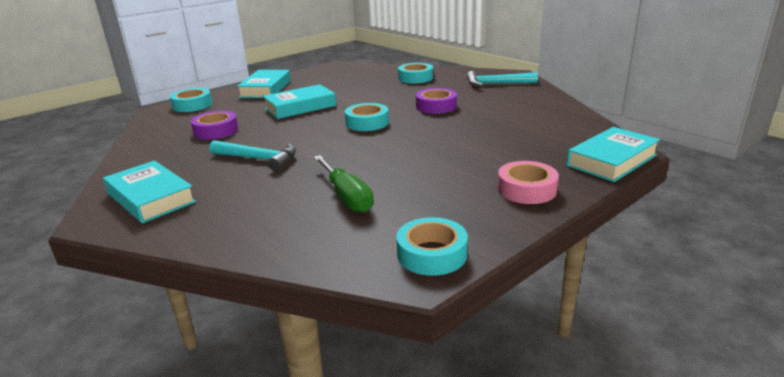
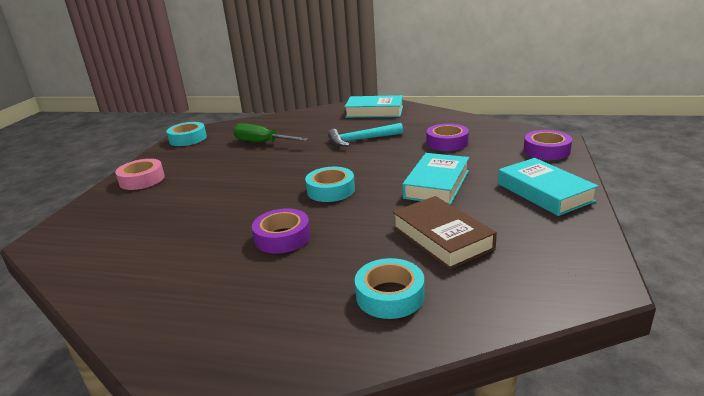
camera: 145 degrees right, 0 degrees up
(192, 105) = (546, 151): turquoise tape -> purple tape
(357, 87) = (442, 238): none -> brown book
(496, 84) = (228, 330): turquoise hammer -> none
(611, 160) = (63, 224): turquoise book -> none

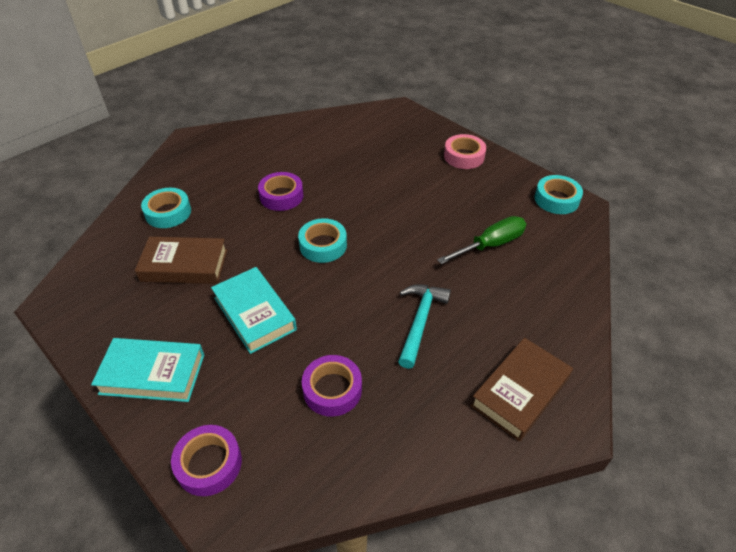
camera: 120 degrees right, 20 degrees up
(374, 111) = (520, 392): turquoise book -> brown book

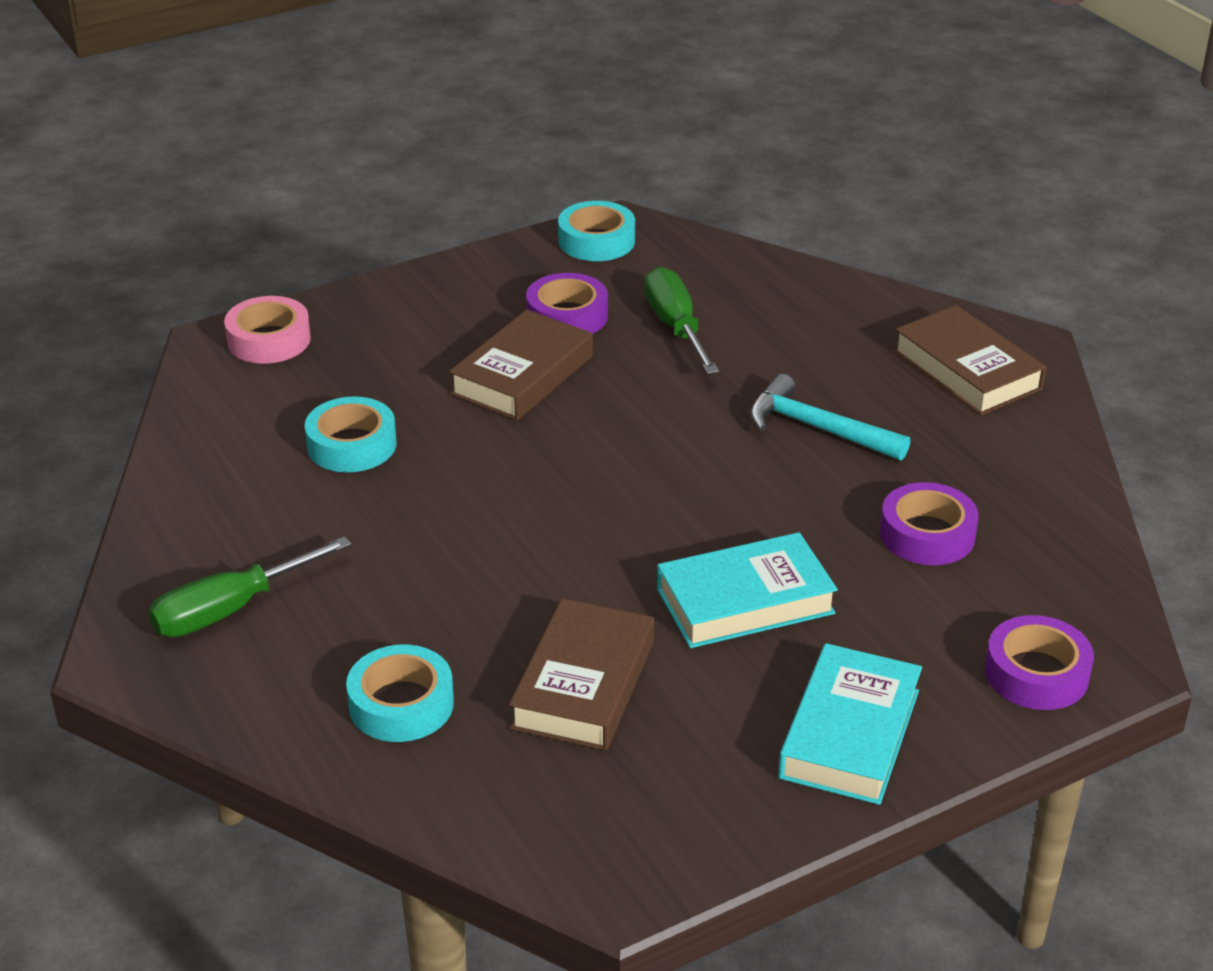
camera: 75 degrees left, 10 degrees down
(222, 156) = (231, 609): none -> green screwdriver
(281, 196) = (429, 536): purple tape -> purple tape (567, 316)
(323, 245) = (601, 501): turquoise tape -> turquoise tape (352, 445)
(417, 198) = (523, 375): none -> brown book
(464, 156) = (429, 301): pink tape -> pink tape (269, 340)

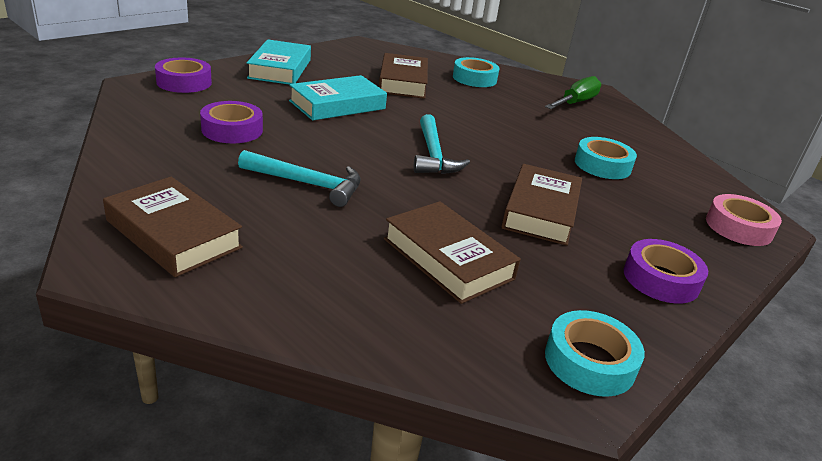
camera: 160 degrees right, 5 degrees down
(567, 316) = (547, 263): purple tape -> purple tape (661, 279)
(619, 473) = (433, 155): none -> turquoise hammer
(676, 327) = (448, 258): green screwdriver -> brown book

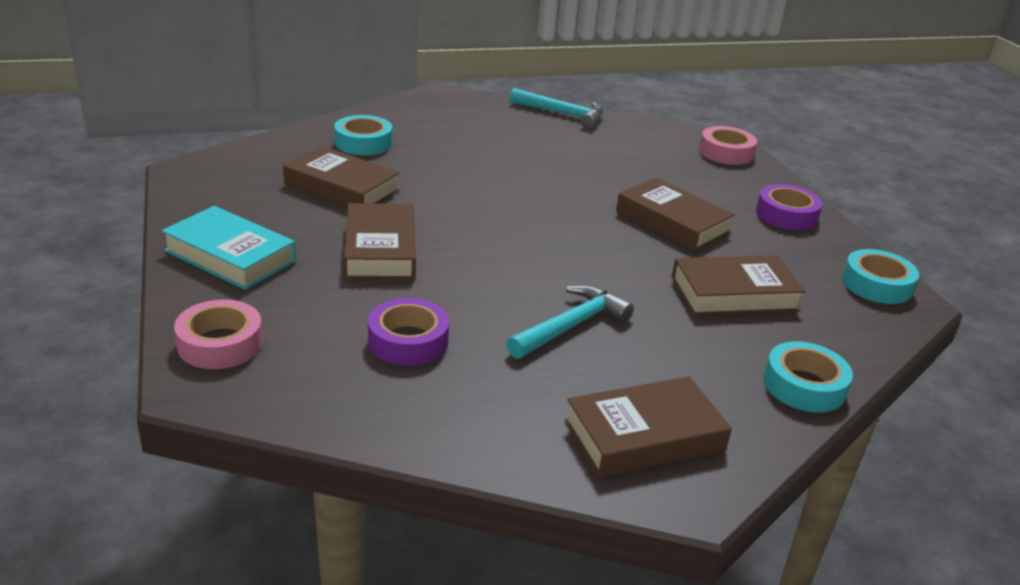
camera: 60 degrees left, 0 degrees up
(184, 82) = (220, 344): purple tape -> pink tape
(337, 105) = (380, 249): turquoise book -> brown book
(433, 155) = (542, 234): turquoise hammer -> turquoise hammer (562, 114)
(575, 103) = (465, 117): green screwdriver -> none
(602, 165) = (603, 160): turquoise tape -> turquoise tape (804, 386)

